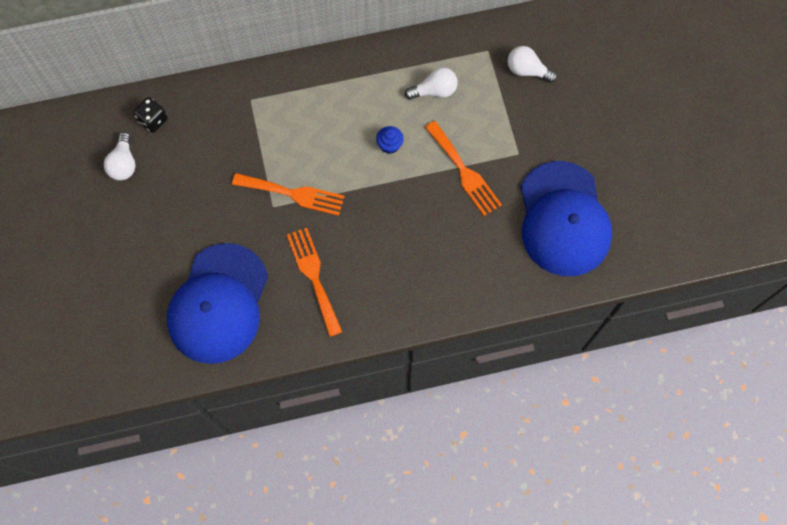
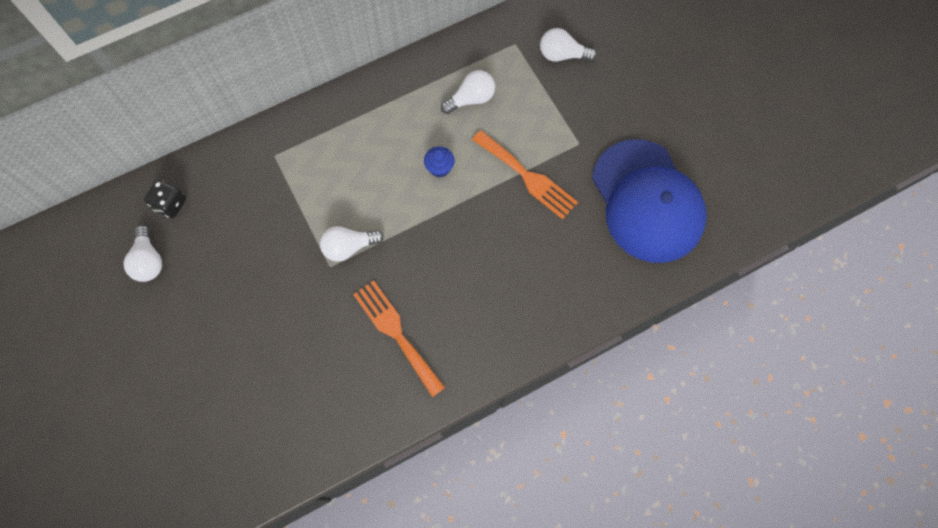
camera: 15 degrees left, 0 degrees up
(218, 304) = (297, 392): blue cap -> none
(293, 194) = (349, 247): orange fork -> white light bulb

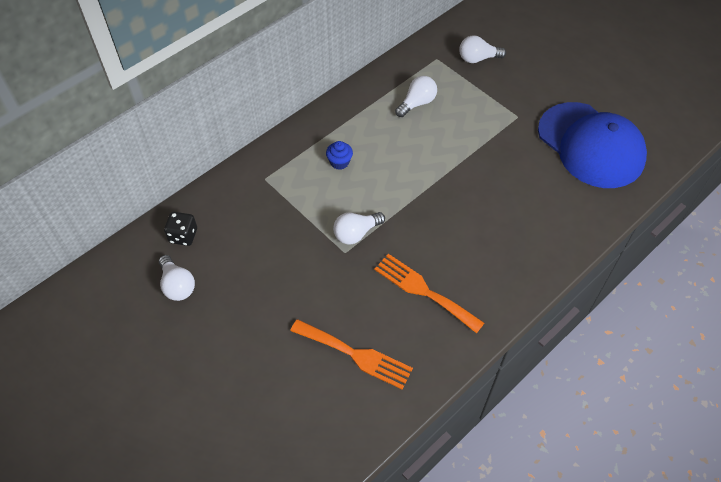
camera: 15 degrees left, 15 degrees down
(439, 168) = (411, 157): blue cupcake -> blue cupcake (339, 162)
(527, 177) = (486, 148): orange fork -> orange fork (356, 355)

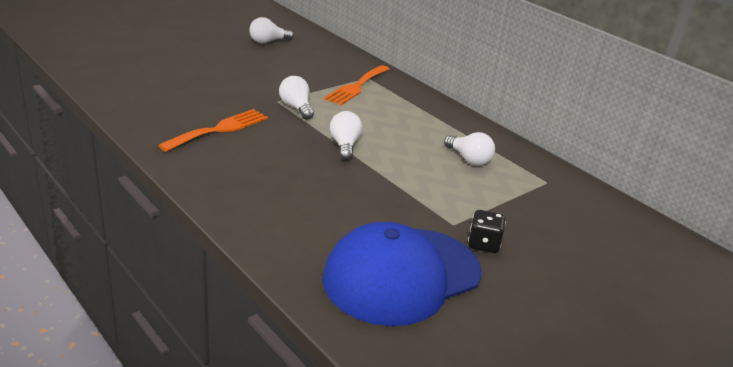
camera: 90 degrees right, 25 degrees down
(183, 236) = (313, 46): black dice -> black dice (483, 244)
(339, 162) = (384, 109): blue cupcake -> none
(356, 355) = (170, 93): orange fork -> orange fork (356, 86)
(477, 59) = (555, 211): white light bulb -> white light bulb (345, 145)

